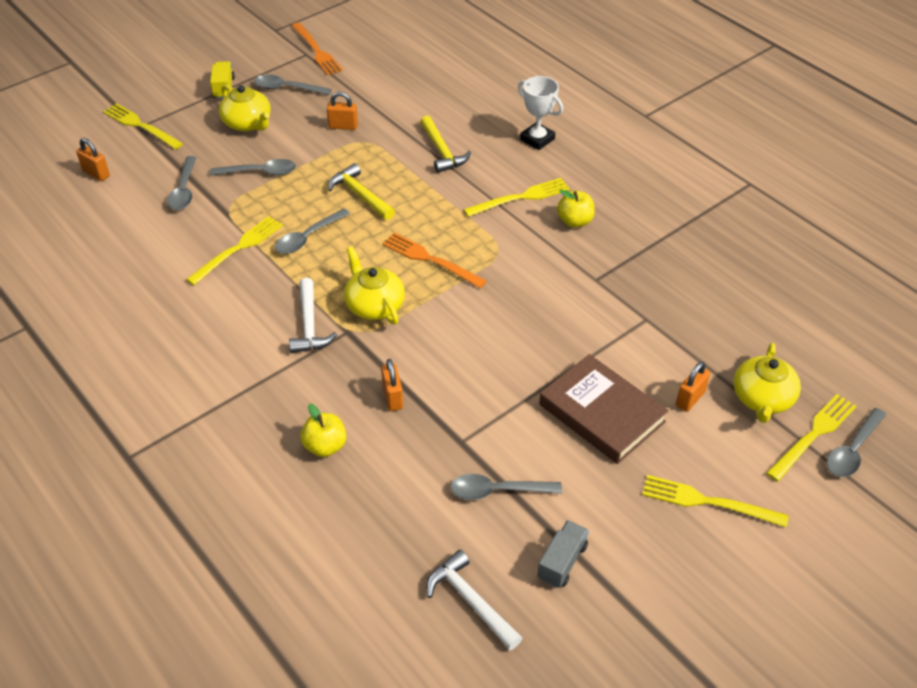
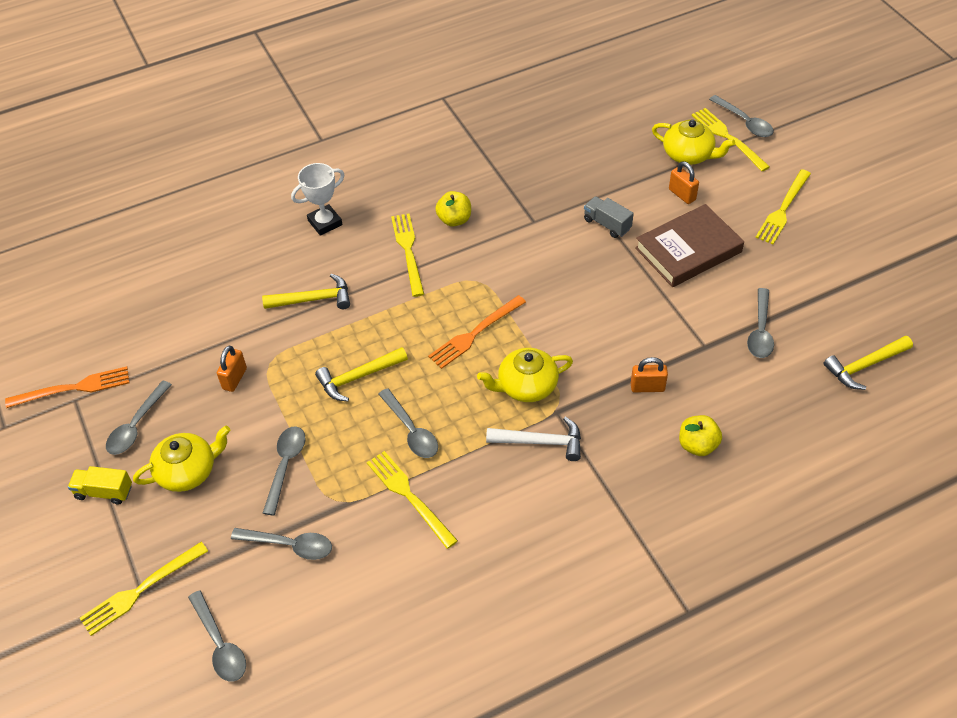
camera: 75 degrees left, 5 degrees up
(96, 173) = (220, 644): orange padlock -> grey spoon
(471, 601) = (864, 366): white hammer -> yellow hammer
(562, 562) = (831, 304): grey truck -> grey truck (607, 224)

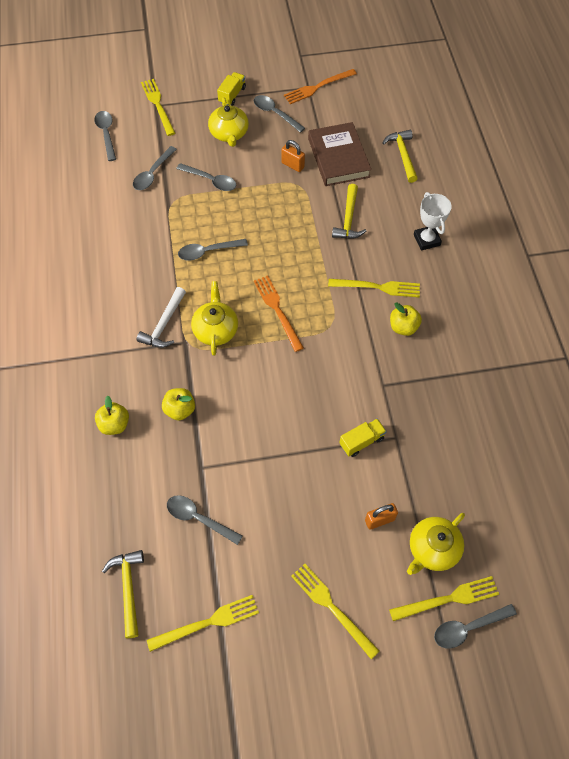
camera: 105 degrees right, 10 degrees up
(73, 388) = (318, 87): orange fork -> orange fork turned 60 degrees clockwise
(220, 644) = (106, 134): grey spoon -> grey spoon turned 90 degrees clockwise
(358, 377) = (266, 231): yellow hammer -> yellow hammer (402, 155)
(409, 496) = (157, 239): yellow fork -> yellow fork (207, 623)
(607, 224) = (361, 441): grey truck -> yellow truck
(647, 387) = (180, 410): orange padlock -> yellow apple
(688, 250) = (309, 497): brown book -> brown book (338, 157)

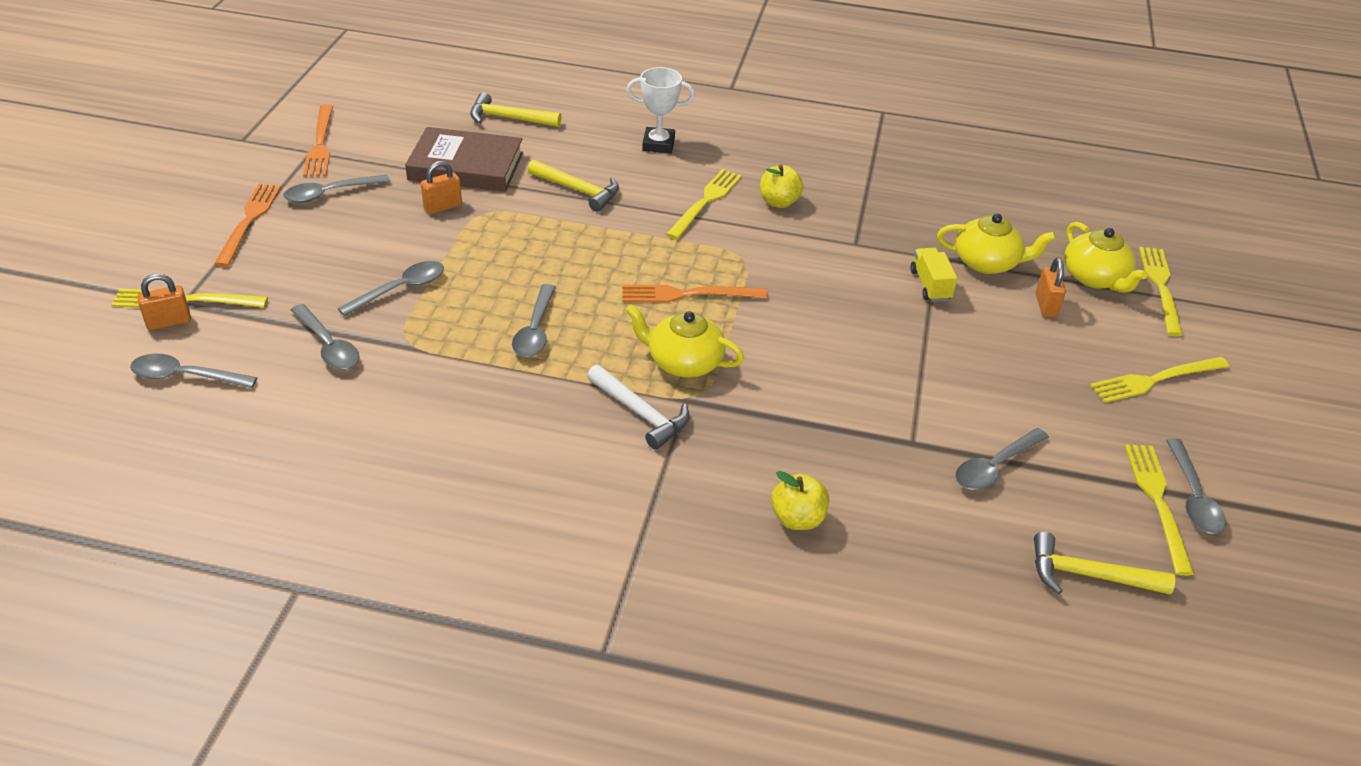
camera: 70 degrees left, 20 degrees down
(140, 108) = (169, 322): none -> orange padlock
(180, 410) = (805, 437): yellow apple -> none
(229, 134) = (324, 246): yellow teapot -> yellow teapot (987, 262)
(232, 95) = (249, 221): yellow truck -> orange fork
(468, 628) = (1198, 284): grey spoon -> grey spoon (1193, 497)

